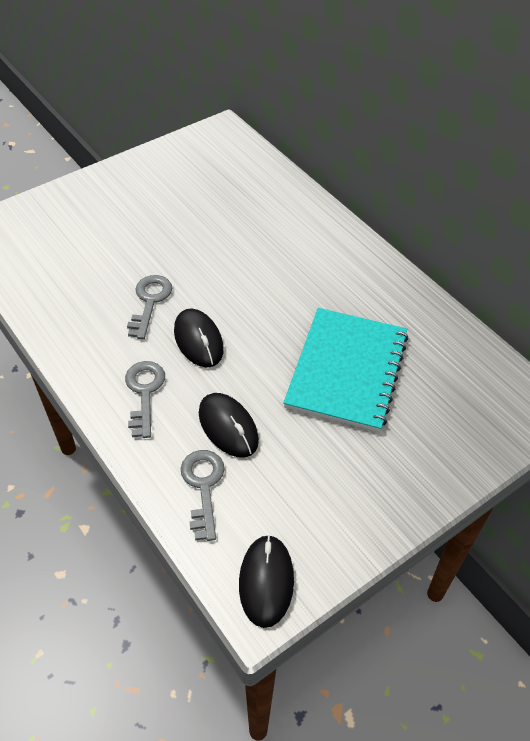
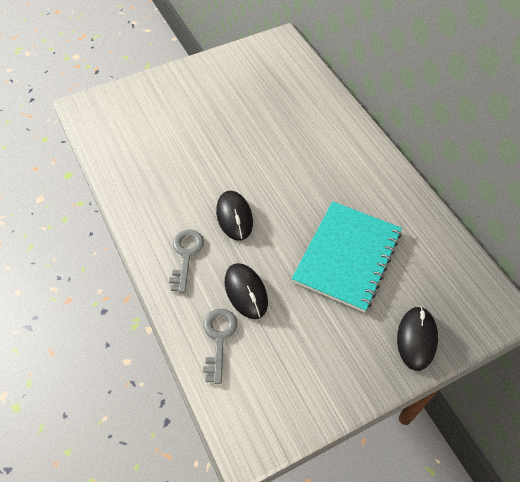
camera: 10 degrees right, 5 degrees up
(150, 302) = (202, 180): grey key -> none
(266, 581) = (254, 423): black mouse -> black mouse (416, 339)

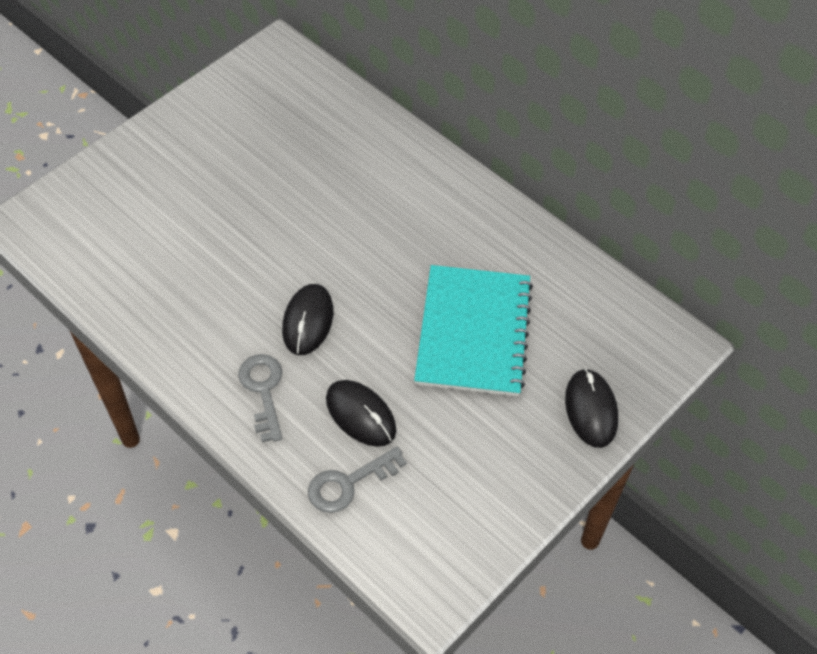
camera: 20 degrees left, 0 degrees up
(218, 338) = (348, 483): grey key -> grey key turned 105 degrees counterclockwise
(234, 217) = (308, 321): black mouse -> black mouse turned 45 degrees clockwise

